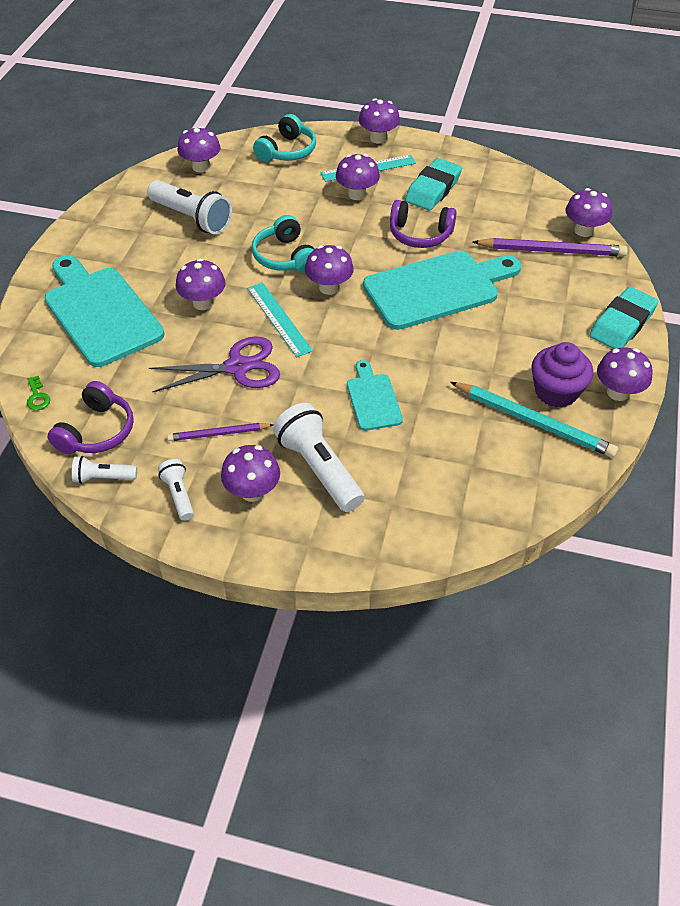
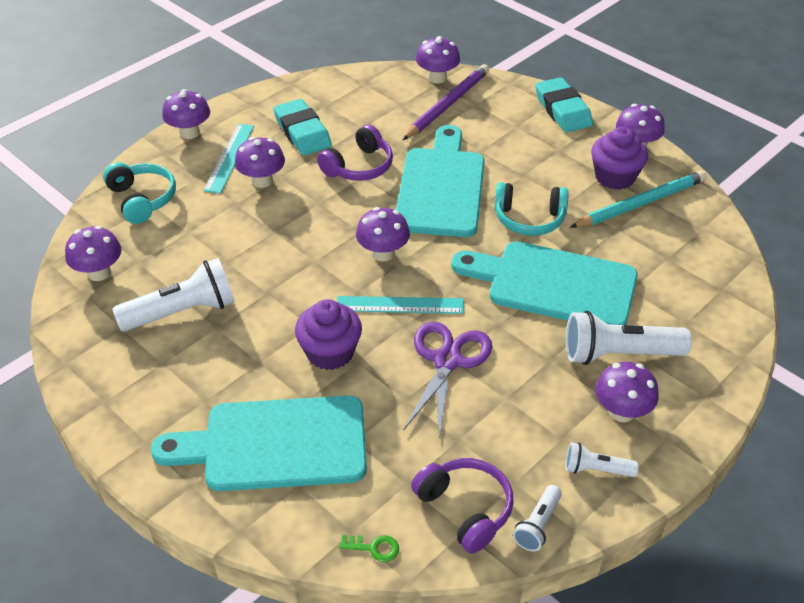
camera: 60 degrees left, 5 degrees down
(203, 303) = (330, 352): purple mushroom -> purple cupcake
(218, 434) = (531, 409): purple pencil -> none
(285, 257) = (311, 266): turquoise headphones -> turquoise headphones (529, 219)
(373, 399) = (554, 285): turquoise cutting board -> turquoise cutting board, size x1.97

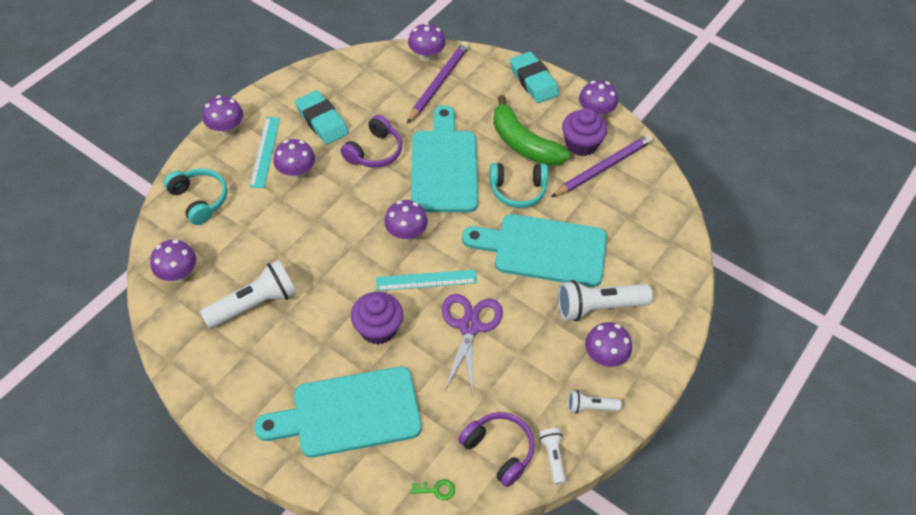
camera: 10 degrees left, 10 degrees up
(537, 525) = (552, 457): white flashlight -> white flashlight turned 150 degrees clockwise
(542, 172) = (523, 144): none -> green banana
(640, 203) = (603, 167): turquoise pencil -> purple pencil

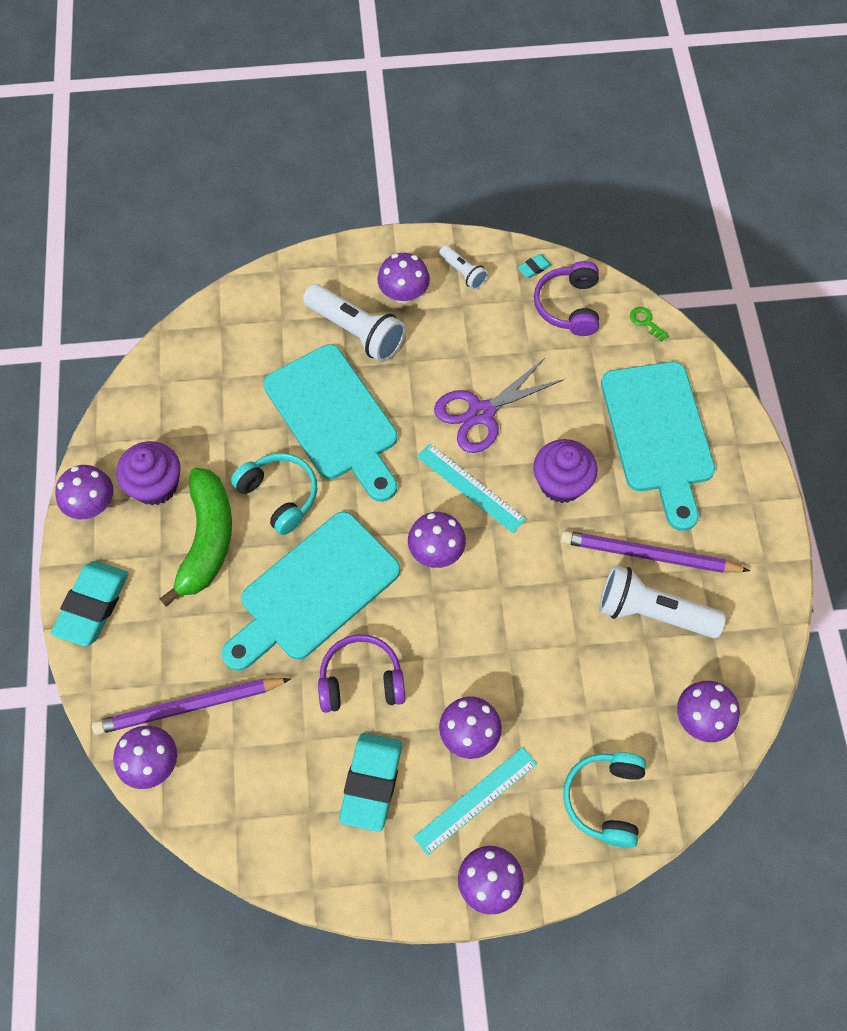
camera: 130 degrees left, 10 degrees up
(349, 413) = (658, 434): turquoise cutting board -> turquoise cutting board turned 45 degrees clockwise
(552, 457) = (534, 268): white flashlight -> turquoise eraser
(603, 167) = (173, 442): purple pencil -> purple pencil (649, 555)

